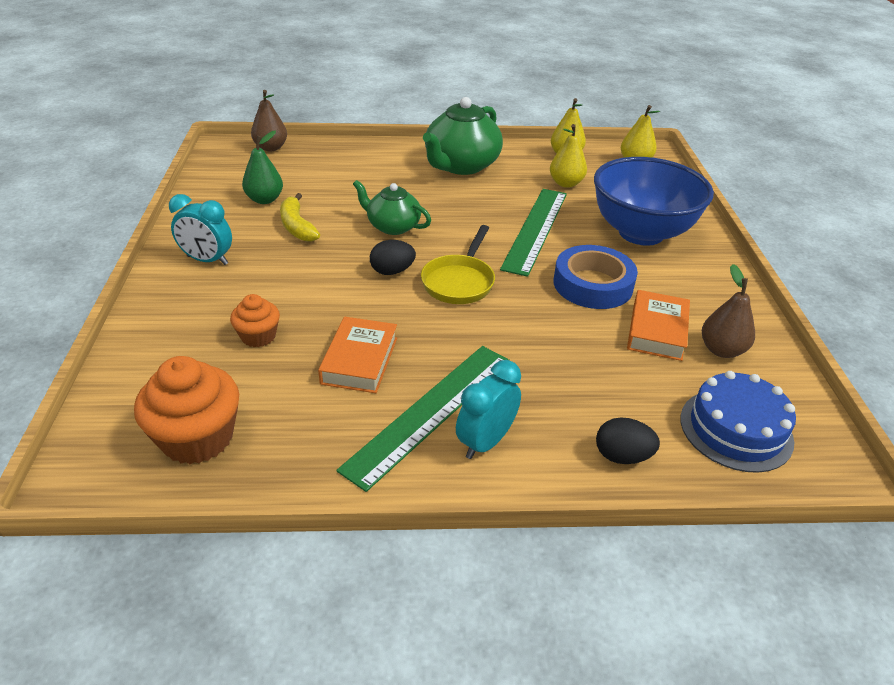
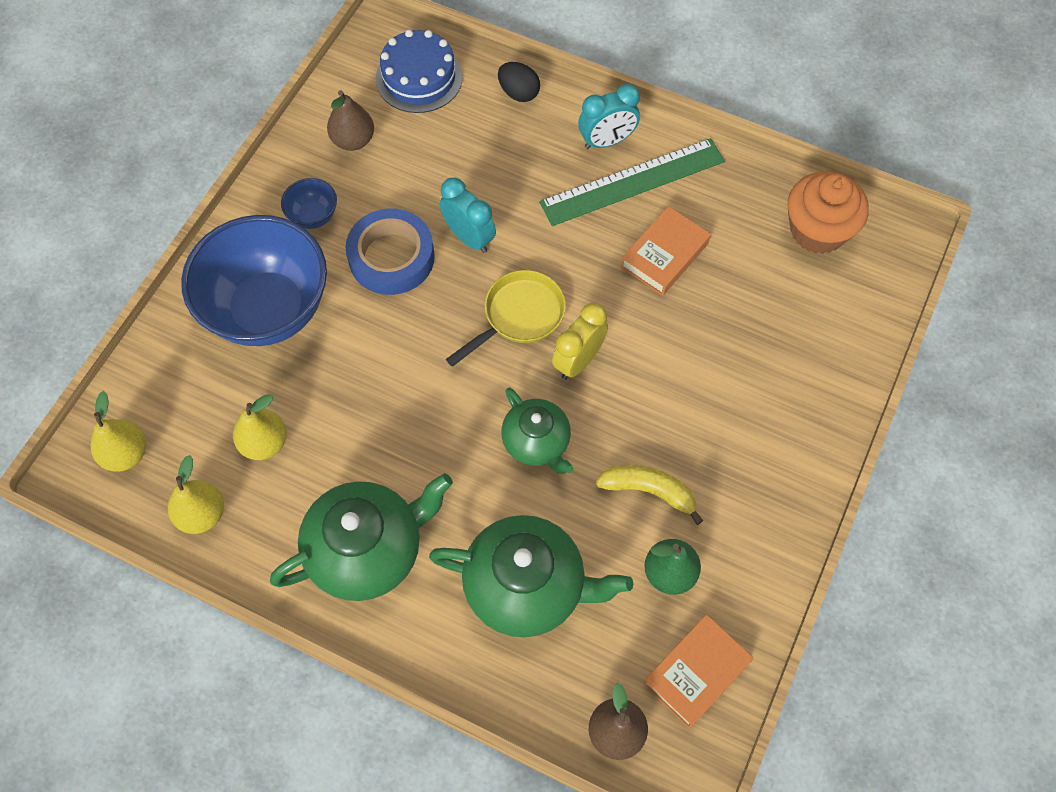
camera: 150 degrees left, 25 degrees up
(207, 260) = (769, 464): turquoise clock -> turquoise clock (469, 237)
(258, 336) = (744, 321): orange cupcake -> none
(297, 226) = (649, 491): yellow banana -> yellow banana turned 75 degrees counterclockwise
(355, 175) = (527, 586): none -> green teapot
(392, 271) = (578, 361): black egg -> yellow clock
(536, 229) = (378, 365): green ruler -> none
(656, 331) = (386, 181): orange book -> orange book (696, 673)
(681, 289) = (313, 216): none -> blue bowl

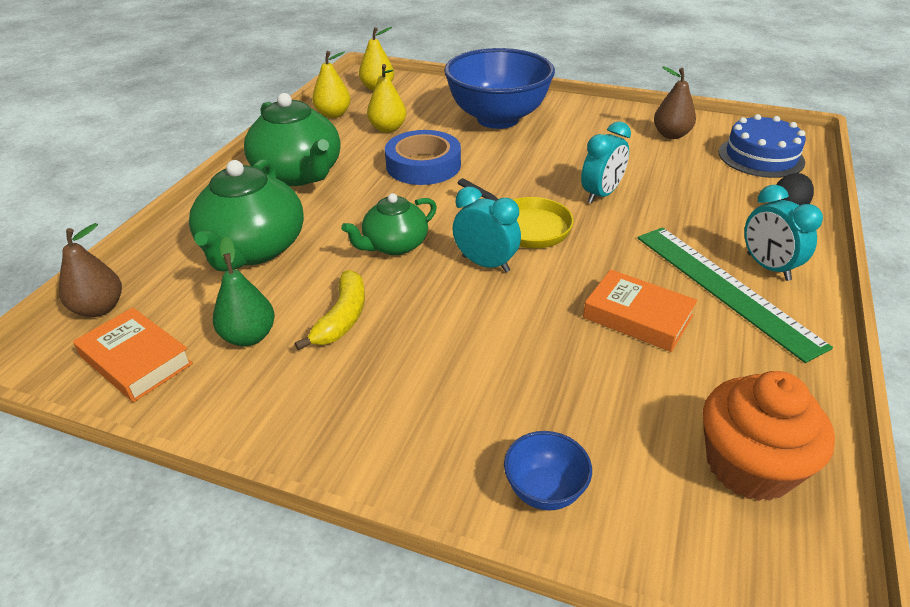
camera: 85 degrees right, 25 degrees down
(313, 216) = (588, 126): blue bowl -> blue bowl (544, 490)
(391, 257) = (564, 161): blue tape -> blue tape (423, 165)
(578, 361) = (485, 264): yellow clock -> turquoise clock

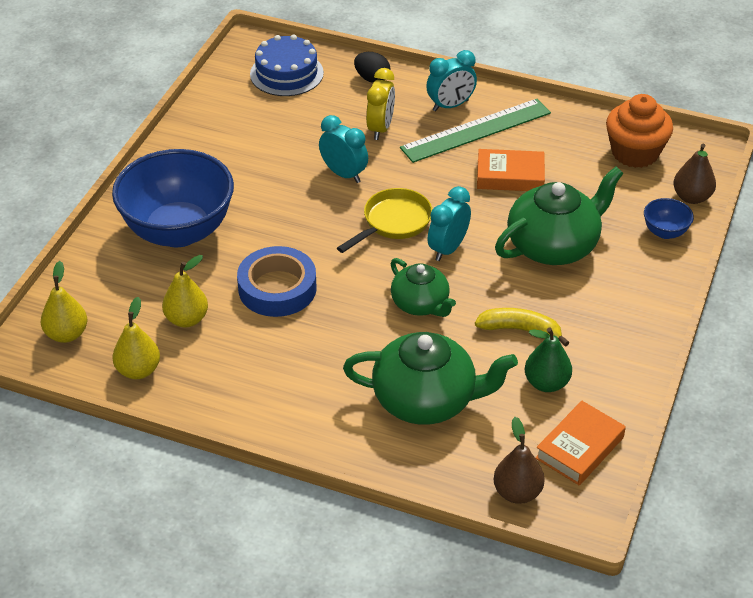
camera: 90 degrees left, 5 degrees up
(299, 174) = (286, 385): green teapot -> green teapot (554, 245)
(637, 317) = (510, 176): orange book -> orange book turned 60 degrees clockwise
(671, 135) = (236, 117): brown pear -> brown pear (691, 197)
(692, 216) = (380, 128): none -> yellow clock

